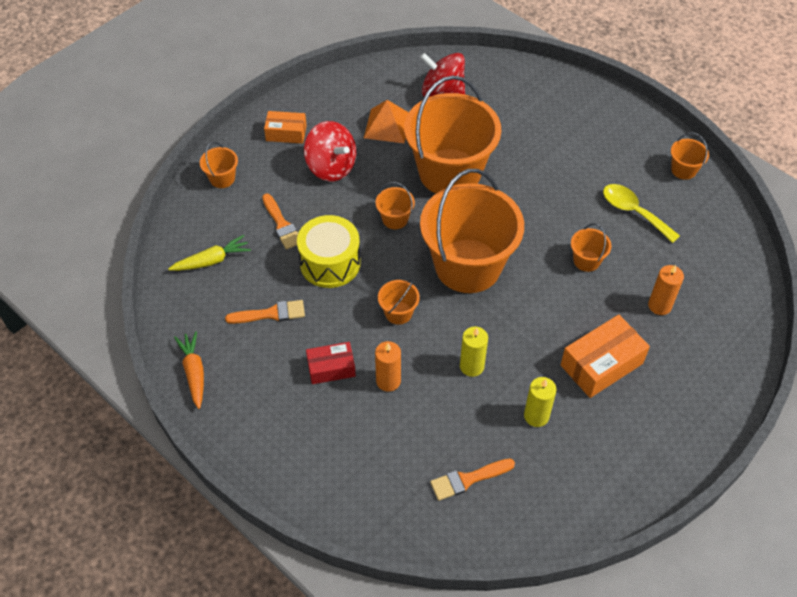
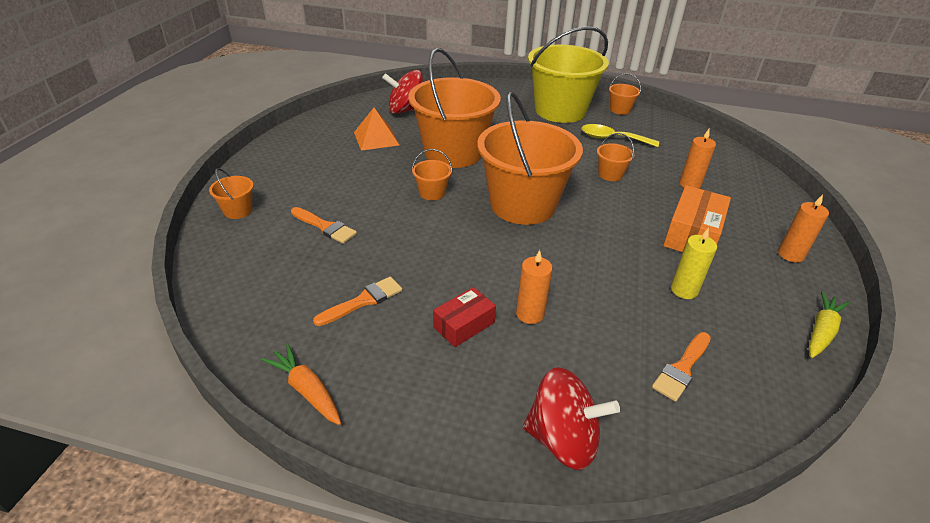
camera: 30 degrees left, 15 degrees down
(212, 260) = (266, 277): yellow carrot -> yellow carrot (821, 331)
(286, 133) = (285, 164): orange box -> none
(330, 263) = (395, 240): yellow drum -> none
(331, 167) = (345, 175): red spinning top -> red spinning top (563, 439)
(398, 313) = (492, 256): orange bucket -> none
(471, 366) = (594, 273): yellow candle -> none
(610, 148) = (560, 111): none -> yellow bucket
(676, 426) = (790, 255): none -> orange candle

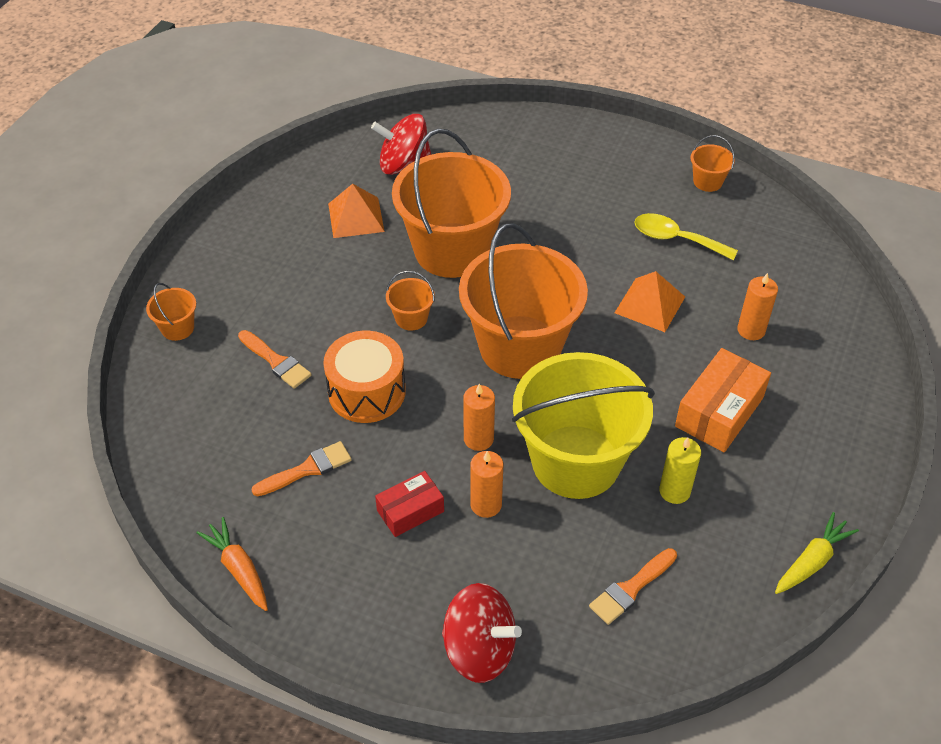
camera: 10 degrees right, 10 degrees up
(406, 241) = (367, 392): none -> orange drum
(560, 111) = (619, 179): yellow bucket -> yellow bucket (575, 461)
(610, 174) = (650, 304): orange bucket -> orange pyramid
(790, 255) = (831, 453): orange candle -> orange candle (478, 439)

